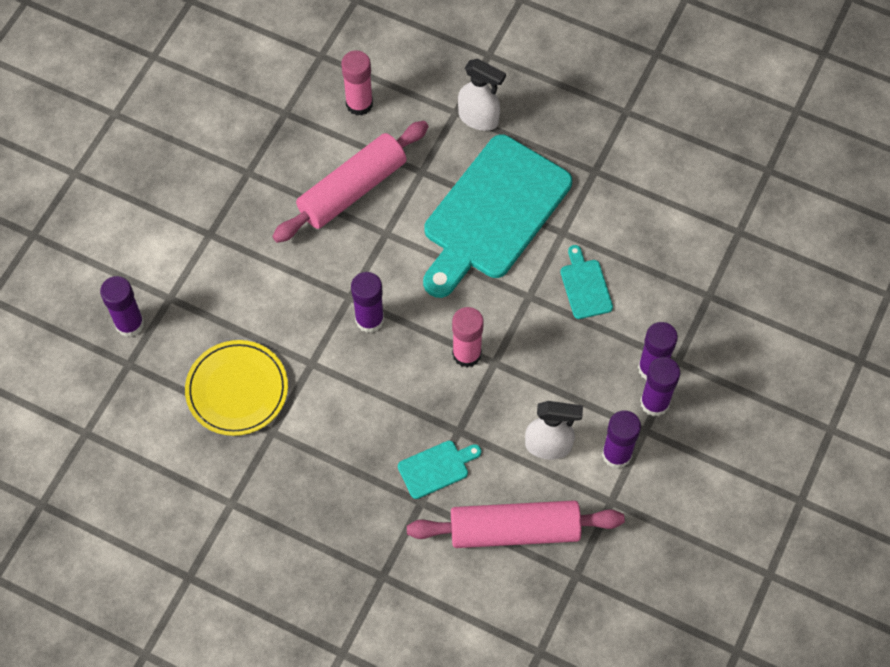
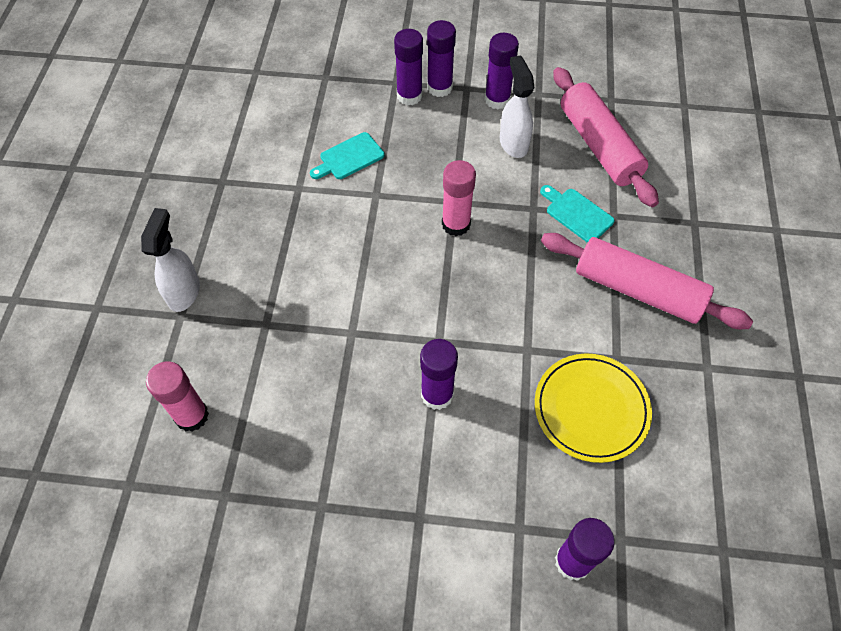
camera: 110 degrees left, 5 degrees down
(352, 189) = (309, 383): pink rolling pin -> pink rolling pin (637, 290)
(369, 320) = (456, 314): purple glue stick -> purple glue stick (437, 394)
(493, 213) = (295, 247): turquoise cutting board -> none

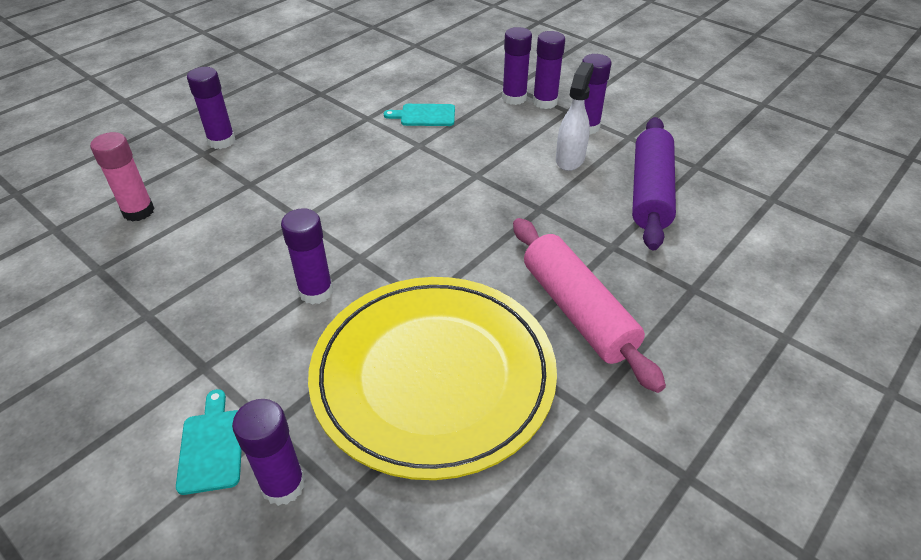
camera: 35 degrees right, 15 degrees down
(184, 292) = (221, 141): white spray bottle -> purple glue stick
(456, 224) = (461, 189): pink glue stick -> none
(577, 214) = (577, 229): turquoise cutting board -> turquoise cutting board (212, 446)
(591, 409) = (433, 376): yellow plate -> yellow plate, size x1.82
(599, 145) = (650, 192): pink rolling pin -> purple rolling pin

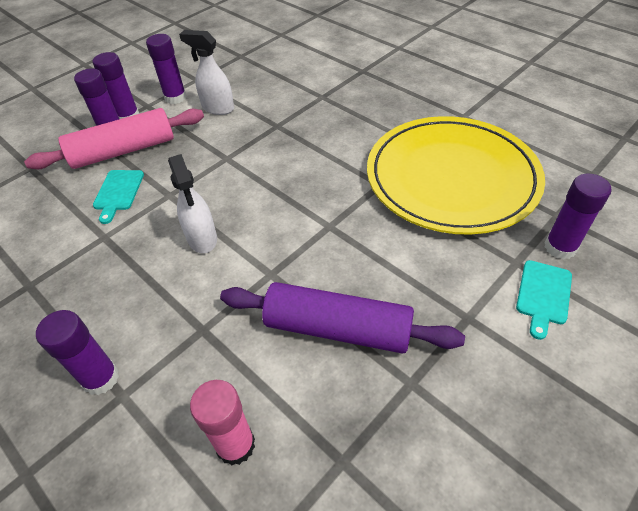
camera: 85 degrees left, 5 degrees up
(212, 446) = (543, 295): turquoise cutting board -> turquoise cutting board turned 60 degrees counterclockwise
(316, 291) = (372, 251): purple glue stick -> none
(355, 172) = (202, 239): none -> white spray bottle
(577, 311) = (384, 114): pink rolling pin -> pink rolling pin (123, 151)
(650, 192) = (266, 76): purple rolling pin -> purple rolling pin (337, 328)

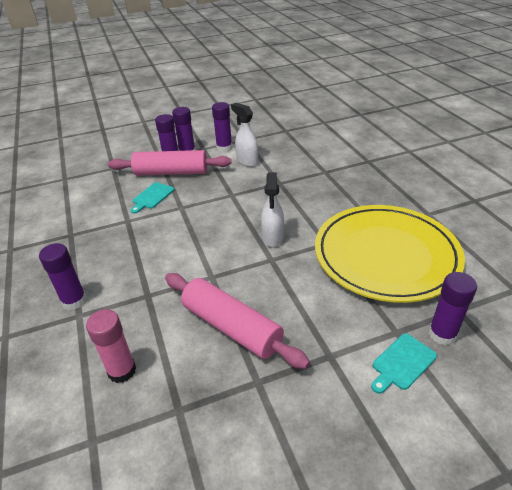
camera: 25 degrees right, 10 degrees down
(202, 239) = (183, 241): white spray bottle -> white spray bottle (273, 238)
(337, 328) = (231, 327): purple rolling pin -> pink rolling pin

